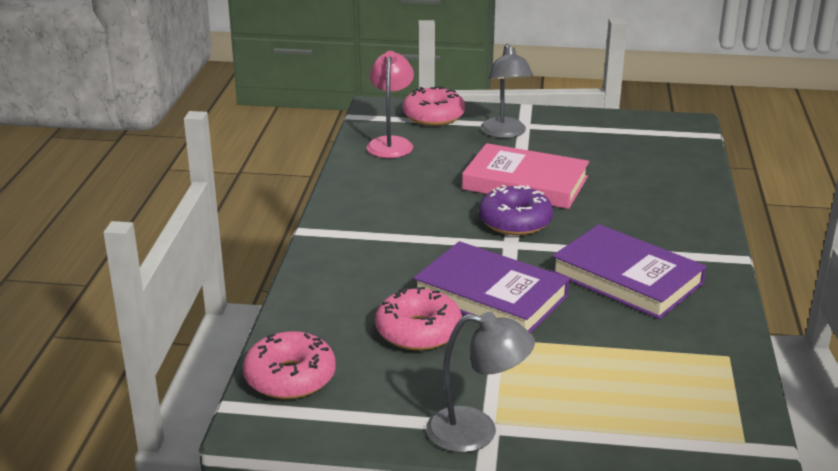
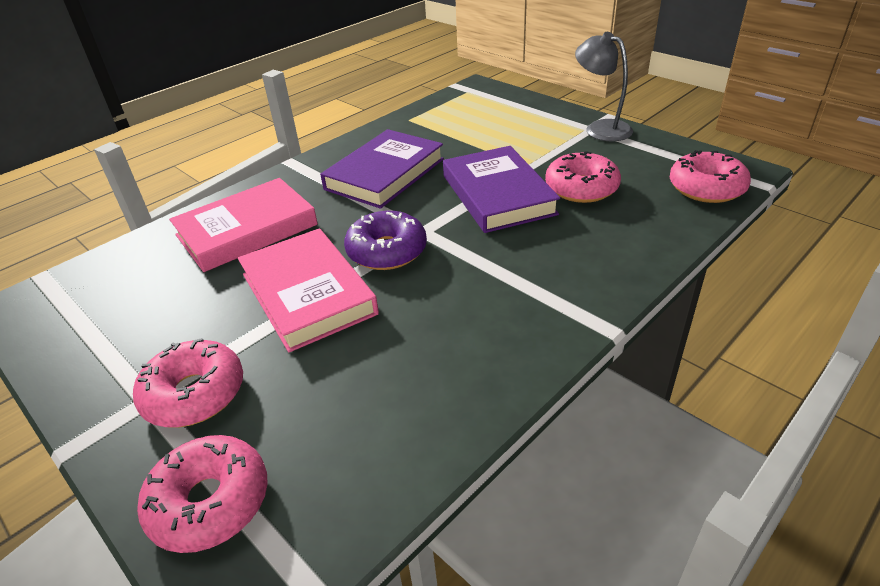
camera: 140 degrees left, 10 degrees up
(391, 143) = (352, 457): pink lamp -> none
(505, 133) = (194, 394): grey lamp -> pink donut
(626, 278) = (385, 174): purple book -> purple book turned 45 degrees clockwise
(646, 198) = (247, 230): none -> pink book

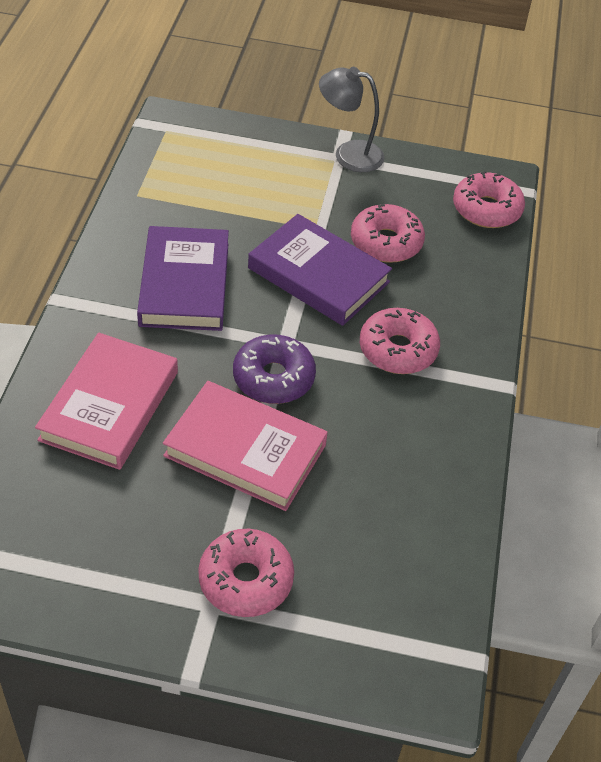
camera: 40 degrees left, 10 degrees up
(210, 502) = (347, 645): pink donut -> pink donut (398, 350)

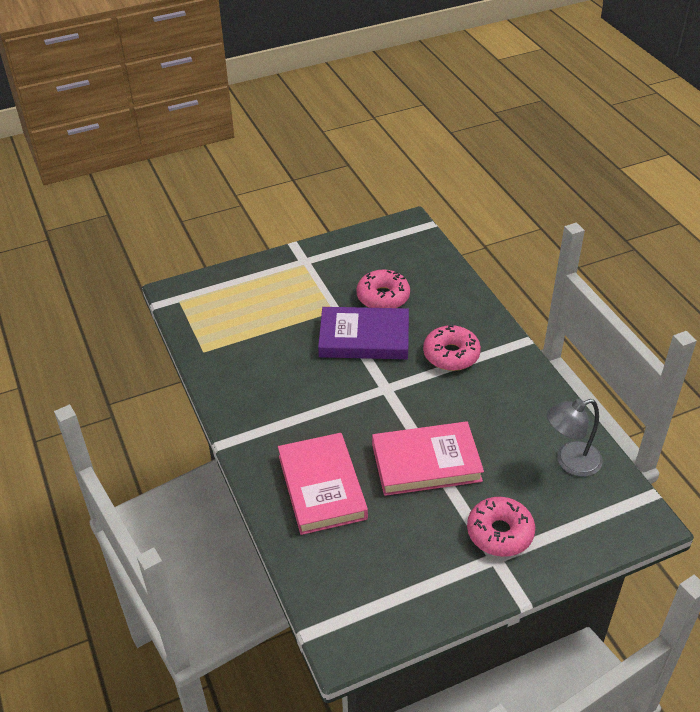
camera: 30 degrees left, 5 degrees down
(184, 284) = (291, 388): purple book -> none
(273, 378) = (399, 412): purple donut -> none
(348, 154) = (308, 256): grey lamp -> grey lamp (570, 462)
(486, 209) = (419, 247): pink donut -> none

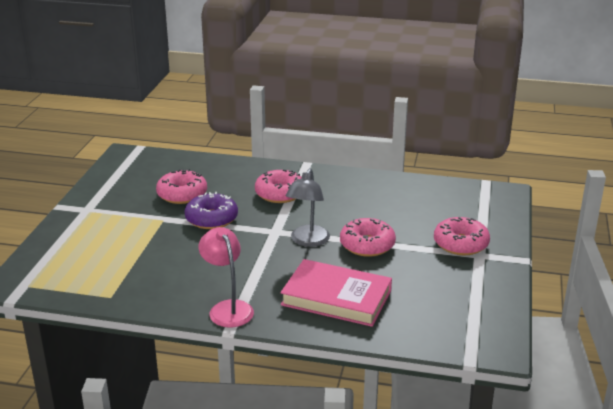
camera: 55 degrees left, 15 degrees down
(246, 426) = (227, 308): none -> pink lamp
(364, 338) = (211, 219): purple book -> purple donut
(426, 463) = (367, 245): pink book -> pink donut
(570, 462) = (430, 195): grey lamp -> grey lamp (308, 241)

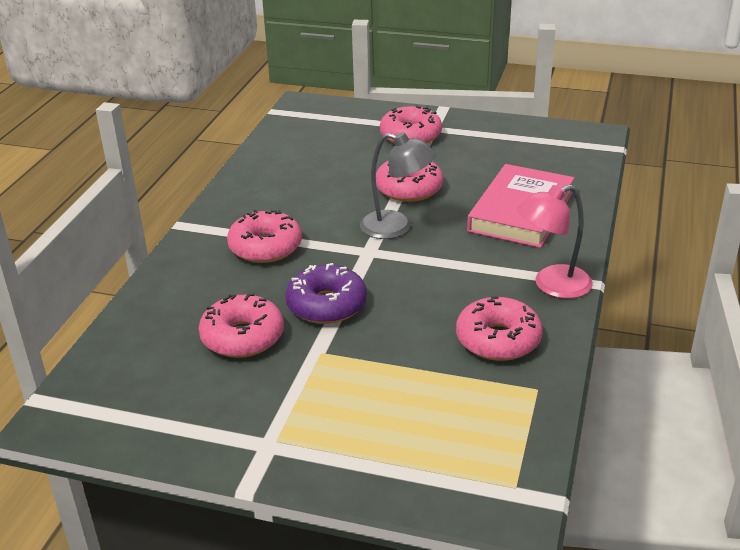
camera: 85 degrees left, 5 degrees up
(164, 283) = (498, 340): none -> pink donut

